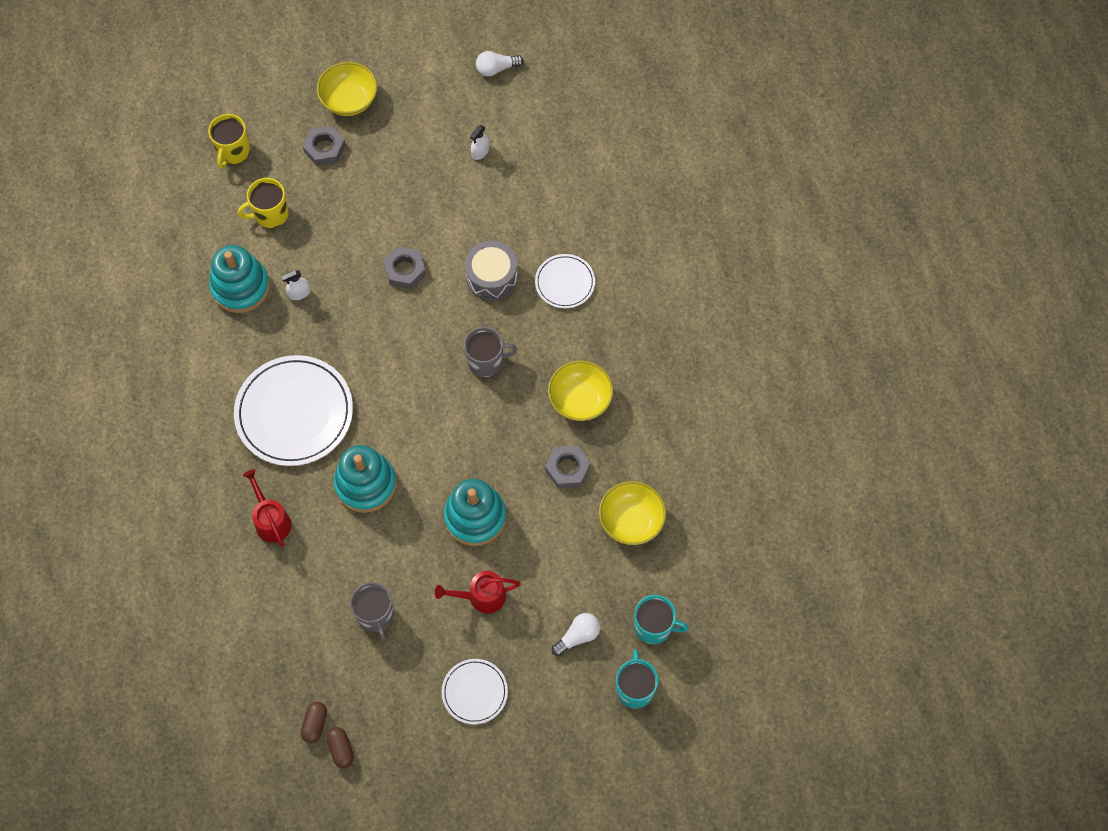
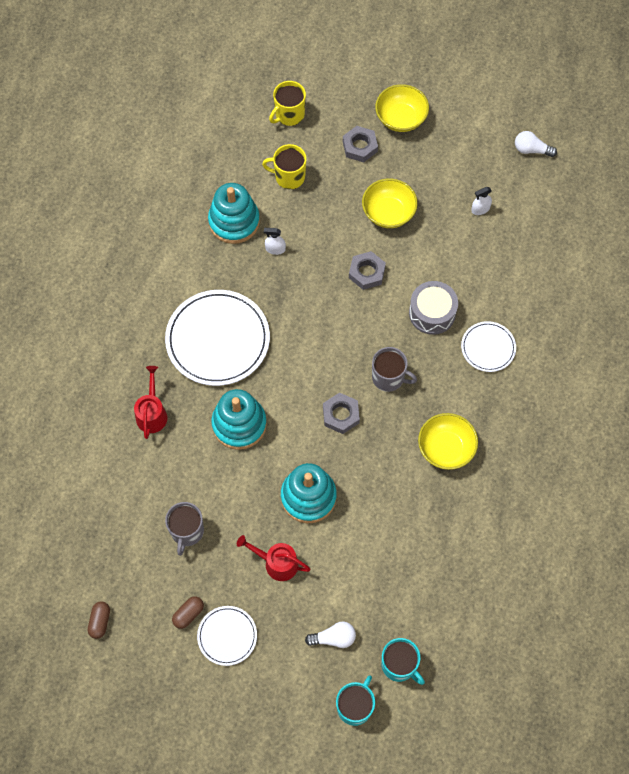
camera: 30 degrees right, 0 degrees up
(315, 724) = (92, 590): brown capsule -> brown capsule (188, 614)
(567, 468) = (403, 498): grey nut -> grey nut (341, 415)
(631, 521) = (430, 568): yellow bowl -> yellow bowl (388, 213)

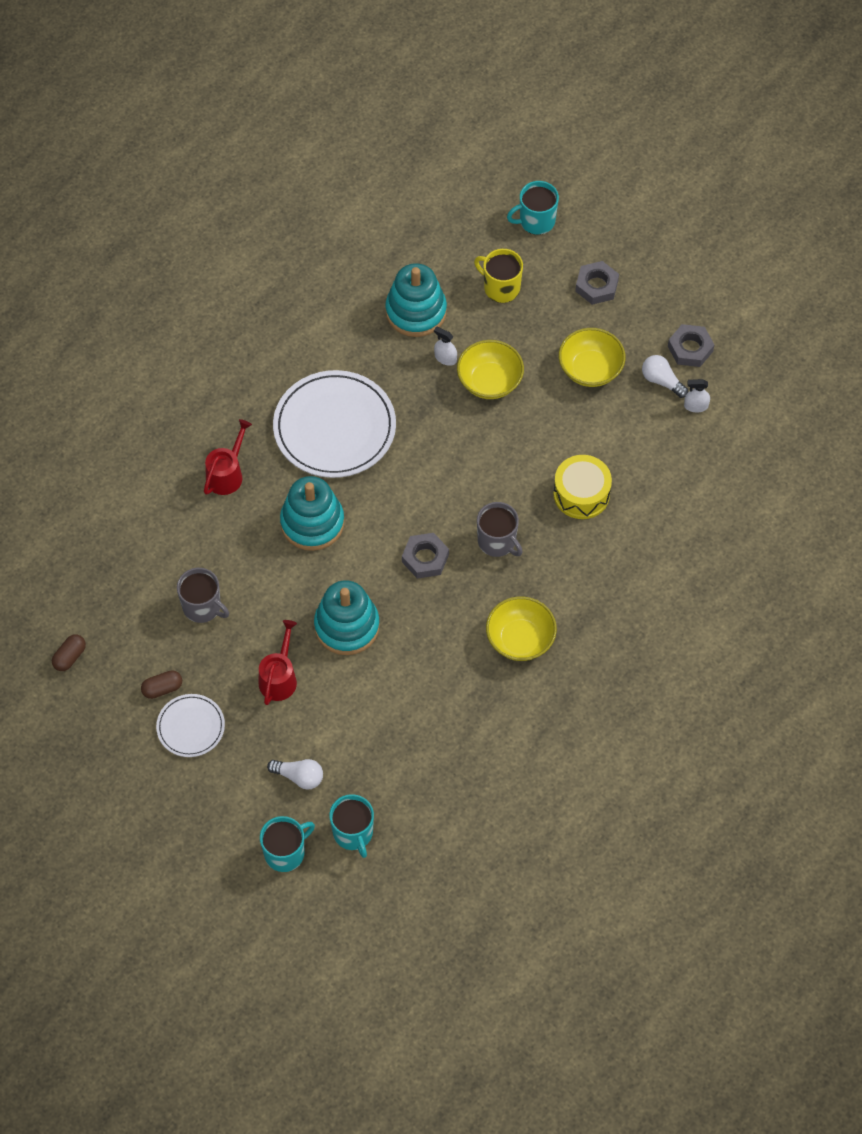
camera: 25 degrees right, 5 degrees down
(187, 531) = (202, 607): grey mug -> grey mug turned 90 degrees counterclockwise
(277, 563) = (279, 678): red watering can -> red watering can turned 60 degrees clockwise
(289, 114) = (536, 221): yellow mug -> turquoise mug
(367, 272) = (532, 423): grey nut -> grey nut (690, 349)
(400, 118) = (659, 273): yellow bowl -> yellow bowl (489, 381)
(432, 313) = (581, 494): grey drum -> yellow drum
(488, 348) = (623, 555): white plate -> none
(531, 150) = (790, 365): white light bulb -> white light bulb (662, 381)

